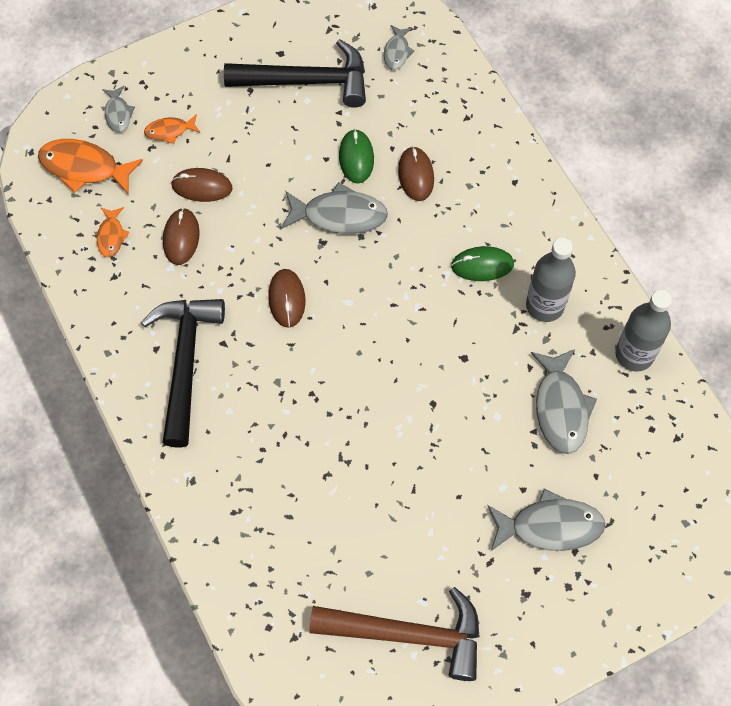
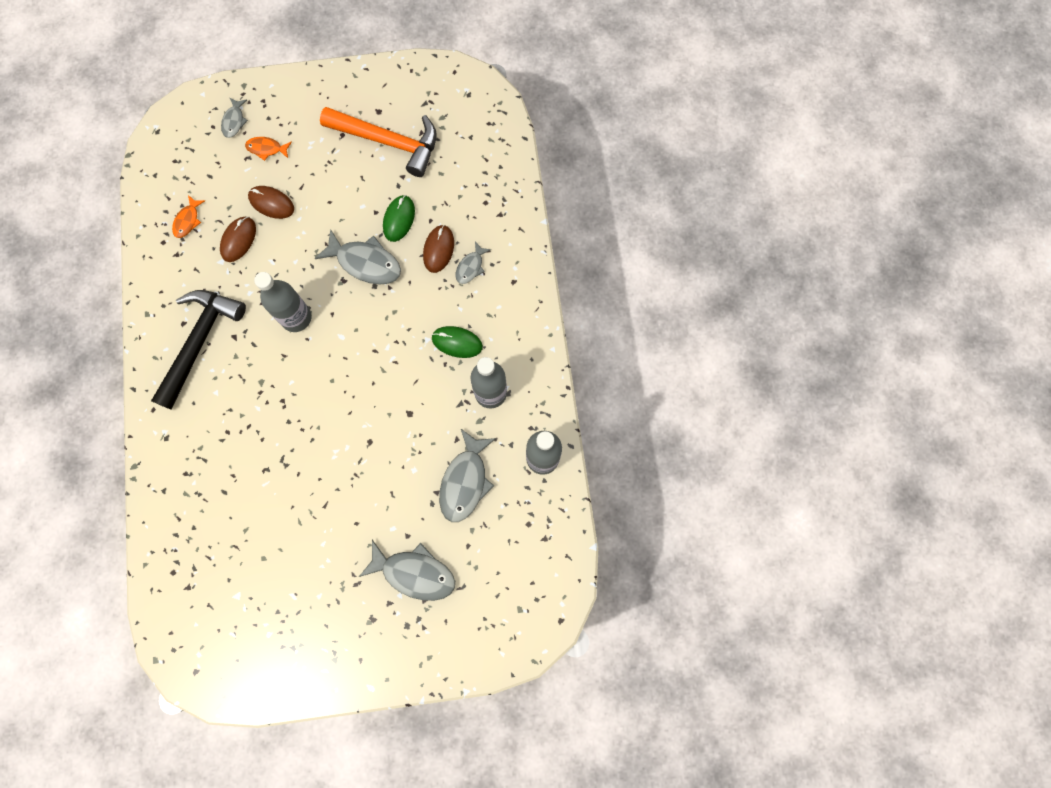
camera: 20 degrees right, 10 degrees up
(84, 168) = (191, 158): orange fish -> none
(287, 299) = (296, 318): brown mouse -> grey bottle
(306, 81) = (388, 142): black hammer -> orange hammer
(397, 52) = (469, 140): grey fish -> grey fish (471, 267)
(408, 634) = (271, 617): brown hammer -> none

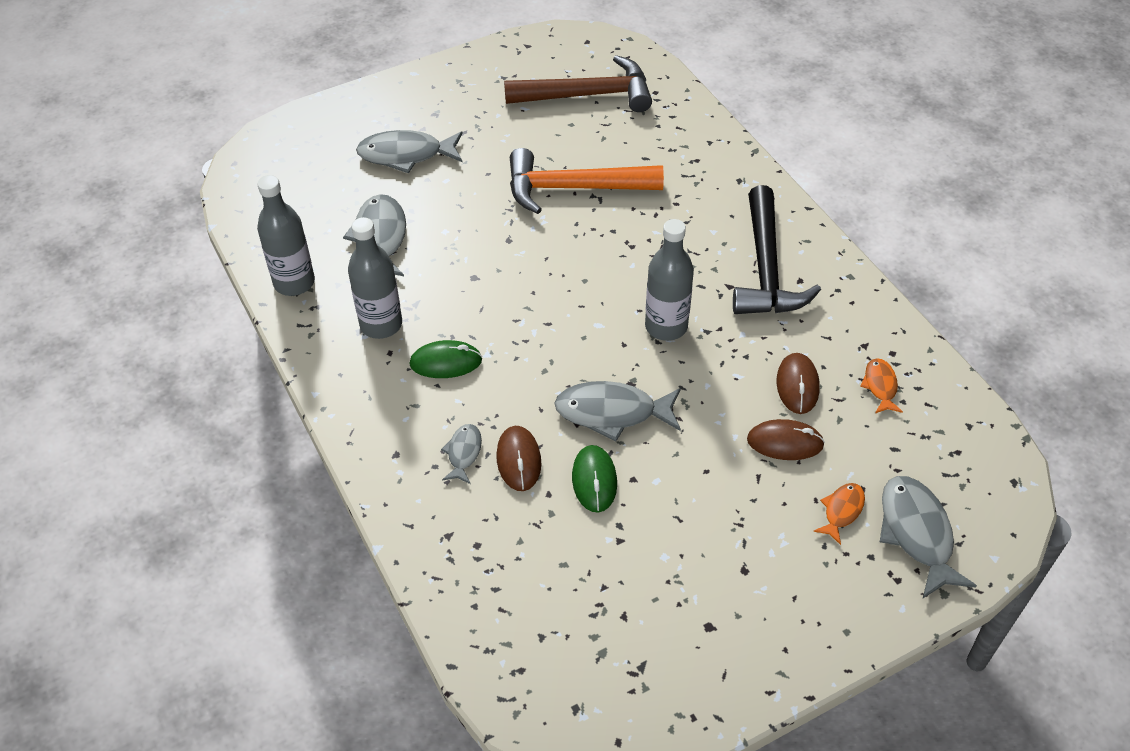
camera: 160 degrees right, 25 degrees down
(232, 591) = (587, 95): none -> brown hammer
(234, 121) = (916, 533): grey fish -> grey fish, size x1.84
(266, 149) = (841, 511): orange fish -> orange fish turned 45 degrees counterclockwise
(388, 142) = (667, 583): orange hammer -> orange hammer (574, 188)

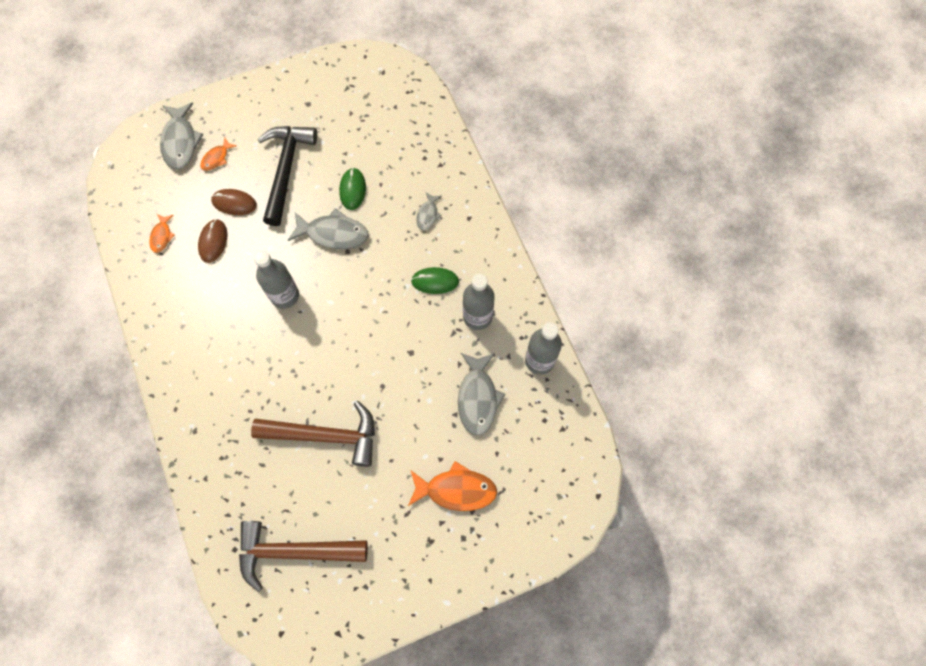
camera: 175 degrees left, 20 degrees up
(406, 155) = (456, 490): grey fish -> orange fish
(519, 460) = (395, 207): brown mouse -> none
(574, 188) = (325, 435): orange hammer -> brown hammer
(766, 268) = (202, 339): black hammer -> black hammer (286, 170)

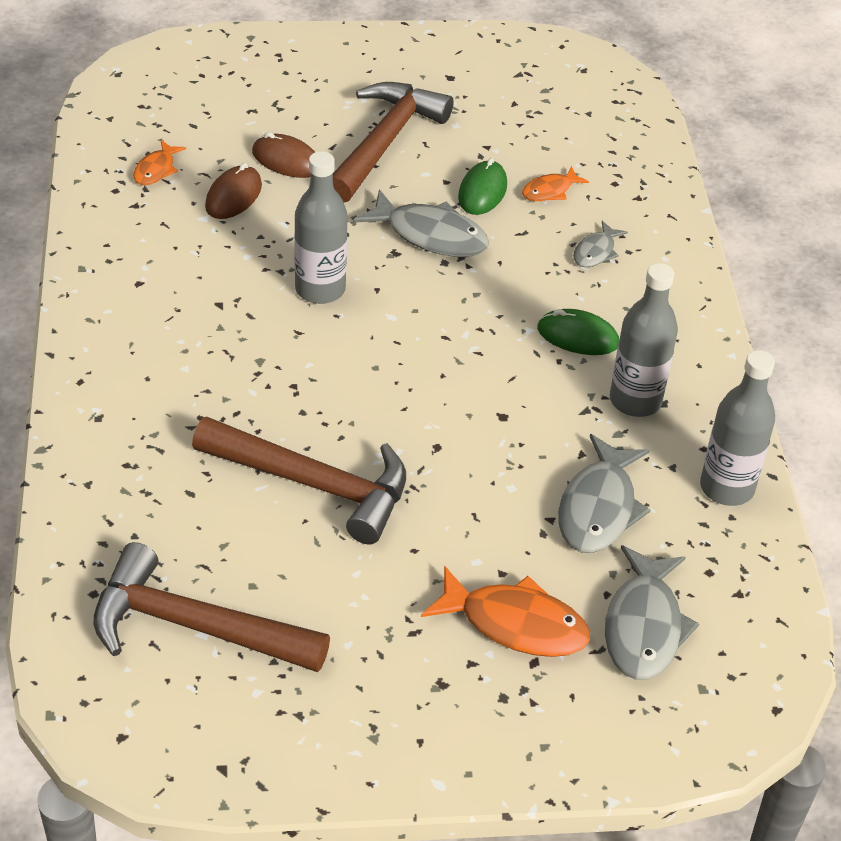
camera: 15 degrees right, 25 degrees down
(180, 141) = (234, 72): grey fish -> grey fish (644, 626)
(216, 158) = (281, 103): orange fish -> orange fish (550, 191)
(286, 170) = (384, 143): black hammer -> brown hammer

